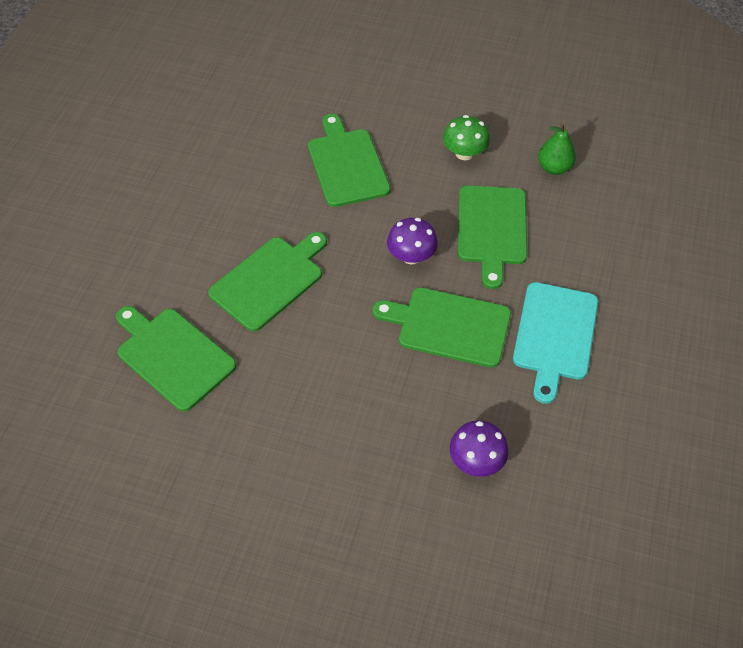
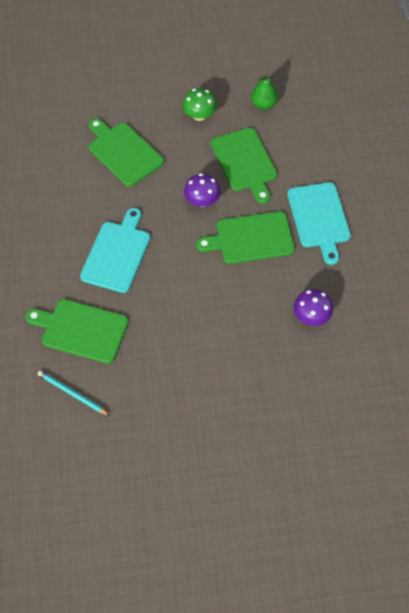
camera: 25 degrees left, 5 degrees up
(115, 430) = (72, 393): none -> turquoise pencil
(269, 280) = (117, 254): green cutting board -> turquoise cutting board

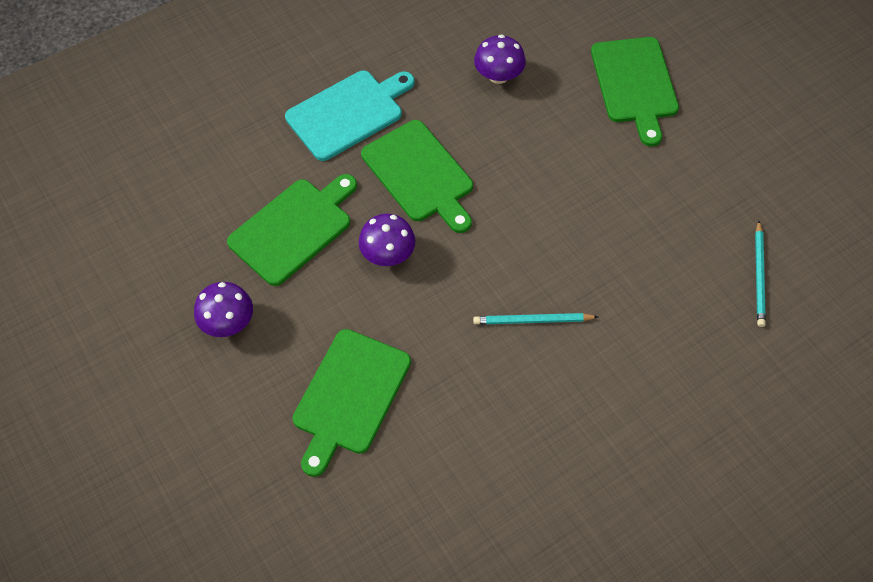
camera: 115 degrees left, 0 degrees up
(81, 330) = (671, 308): green cutting board -> green cutting board (635, 84)
(117, 254) = (532, 320): turquoise cutting board -> turquoise pencil
(199, 115) = (228, 322): green mushroom -> purple mushroom
(263, 104) = (170, 246): green pear -> none

